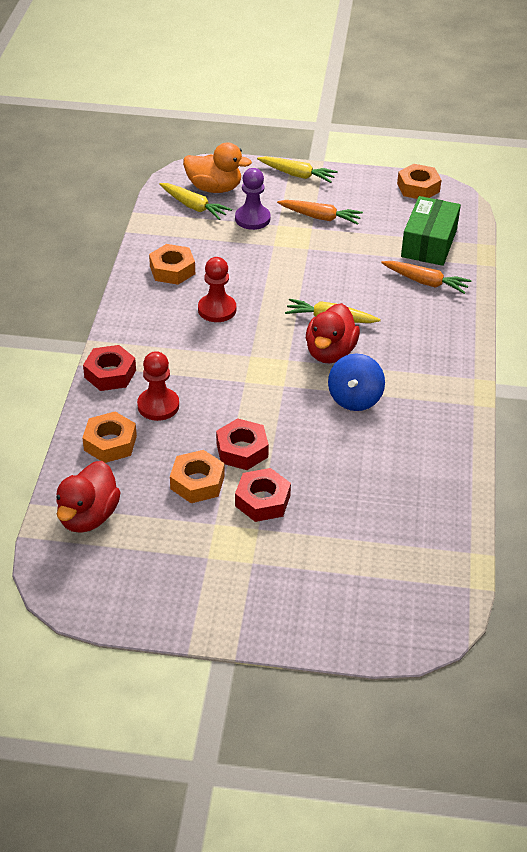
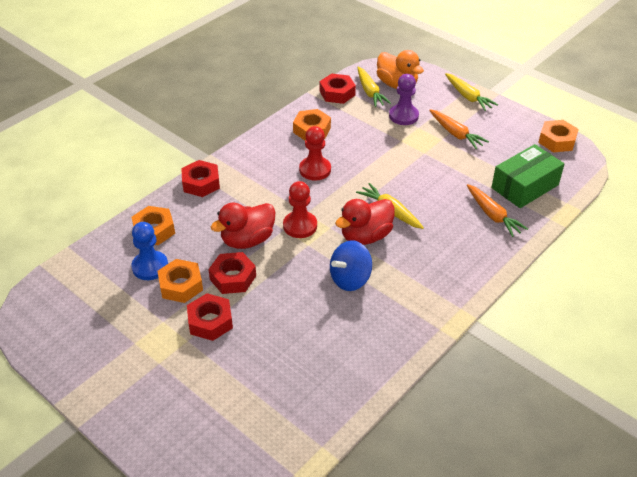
camera: 35 degrees right, 0 degrees up
(88, 516) = (91, 273): red duck -> red duck (247, 240)
(145, 480) = (150, 267): none -> blue pawn
(158, 405) = (209, 219): red pawn -> red pawn (300, 226)
(160, 221) = (337, 93): none -> red nut

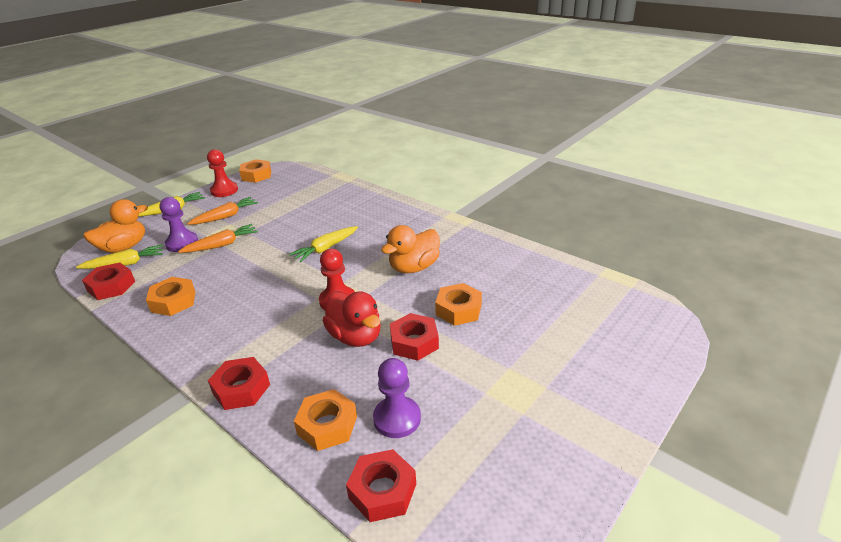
camera: 90 degrees left, 10 degrees down
(150, 267) = (397, 418): blue pawn -> purple pawn
(181, 285) = (428, 384): orange nut -> orange nut (458, 310)
(210, 321) = (480, 353): red nut -> red nut (382, 491)
(315, 170) = (248, 295): red pawn -> red pawn (224, 191)
(350, 279) = (414, 267): blue spinning top -> orange duck
(365, 236) = (358, 261): red duck -> none
(492, 215) = (340, 202): orange carrot -> orange carrot (222, 245)
(525, 186) = (308, 189): green box -> none

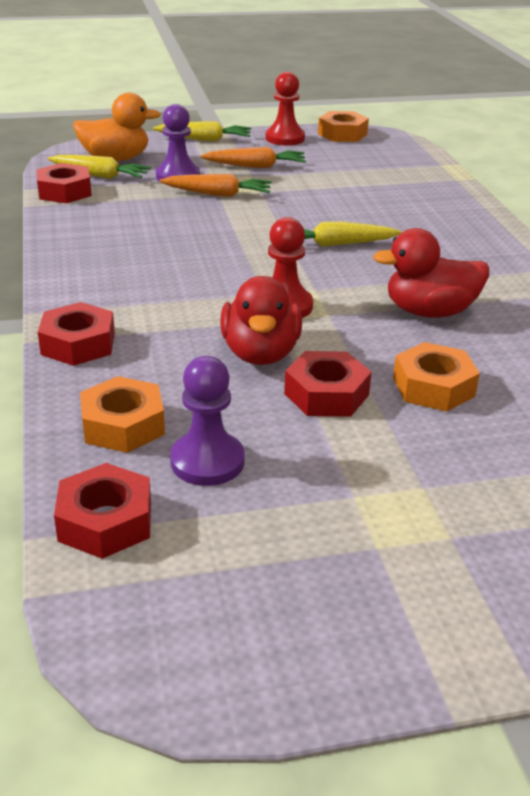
camera: 35 degrees right, 0 degrees up
(173, 301) = (106, 230): orange nut -> none
(414, 267) = (429, 312): orange duck -> red duck

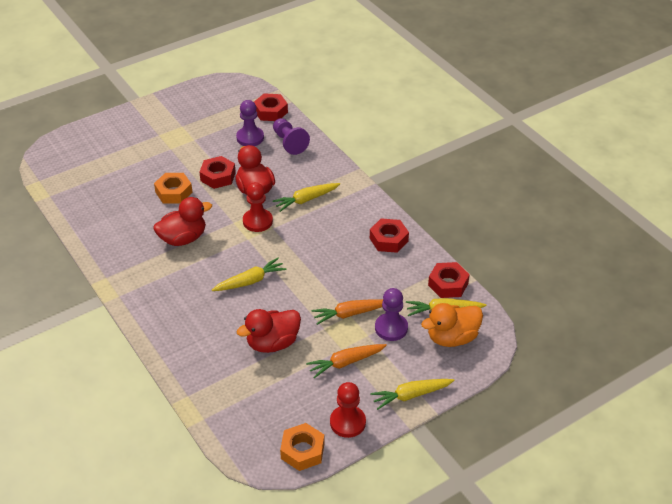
camera: 160 degrees right, 10 degrees up
(78, 344) = (336, 172): red nut -> red nut (388, 240)
(123, 425) = (289, 143): orange nut -> purple pawn
(174, 316) = (306, 200): none -> yellow carrot
(334, 192) = (272, 343): none -> red duck

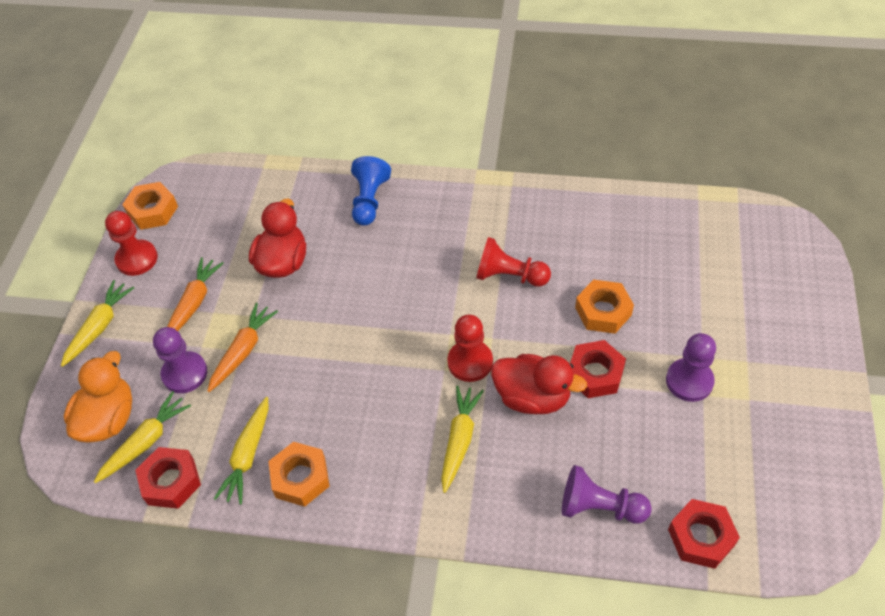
camera: 135 degrees right, 10 degrees up
(181, 336) = (369, 201): none -> blue pawn
(183, 238) = (509, 276): red duck -> red pawn
(250, 138) = (653, 464): purple pawn -> purple pawn (689, 381)
(250, 281) = (382, 295): yellow carrot -> yellow carrot (248, 455)
(388, 240) = (300, 478): red nut -> orange nut

